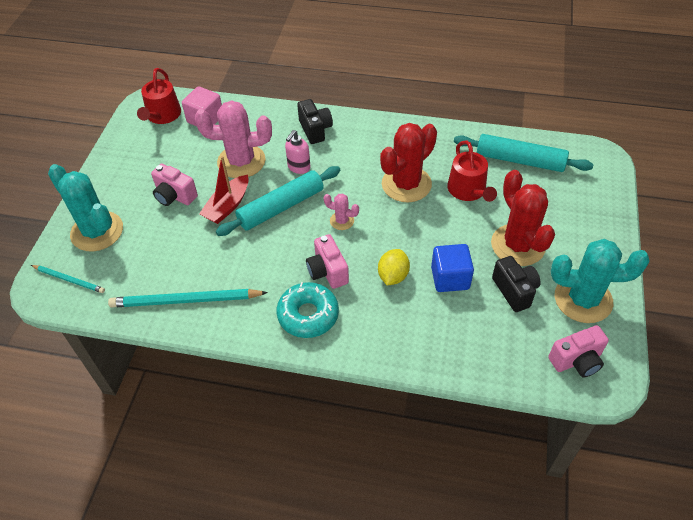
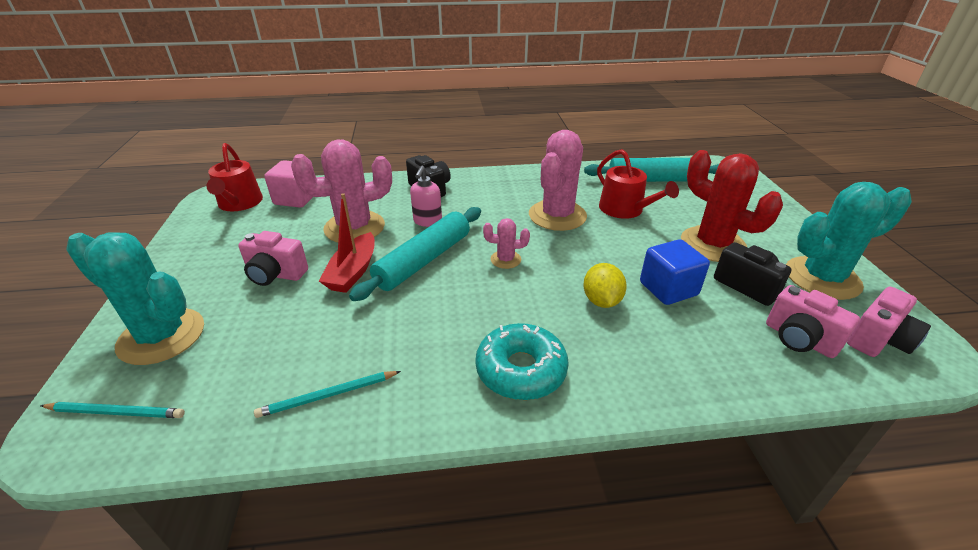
camera: 20 degrees left, 15 degrees down
(185, 300) = (328, 395): turquoise pencil -> turquoise pencil, size x0.57
(327, 271) = (518, 314): pink camera -> pink camera (799, 339)
(406, 184) = (557, 215): red cactus -> pink cactus

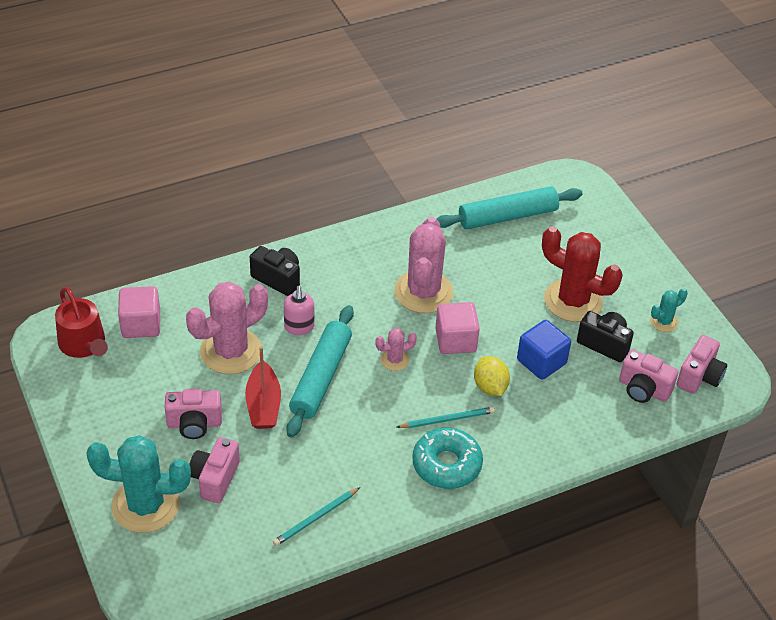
camera: 20 degrees left, 10 degrees up
(116, 412) = (169, 568): turquoise pencil -> turquoise pencil (447, 419)
(252, 327) = (215, 479): none -> pink camera
(576, 255) = (455, 340): none -> pink cube
(625, 210) = (487, 270): red watering can -> none
(822, 278) = (664, 321): turquoise cactus -> turquoise cactus, size x0.47

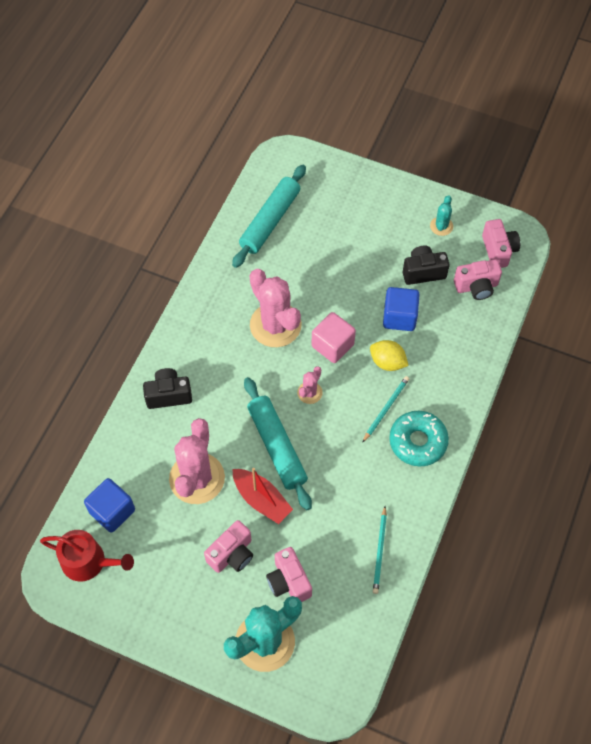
camera: 40 degrees left, 15 degrees up
(141, 324) = (112, 511): pink cube -> blue cube
(299, 327) = (223, 421): pink soap dispenser -> none
(573, 300) = (374, 254): red cactus -> none

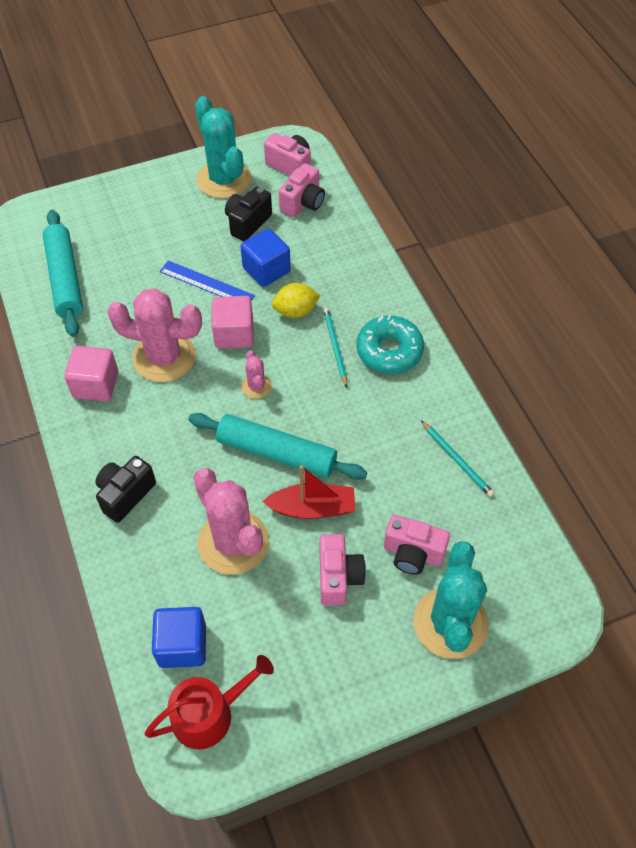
camera: 45 degrees left, 5 degrees down
(219, 310) = (96, 385): none -> pink cube
(351, 295) = (206, 283): none -> blue ruler
(441, 226) = (224, 179): turquoise cactus -> turquoise cactus, size x2.12

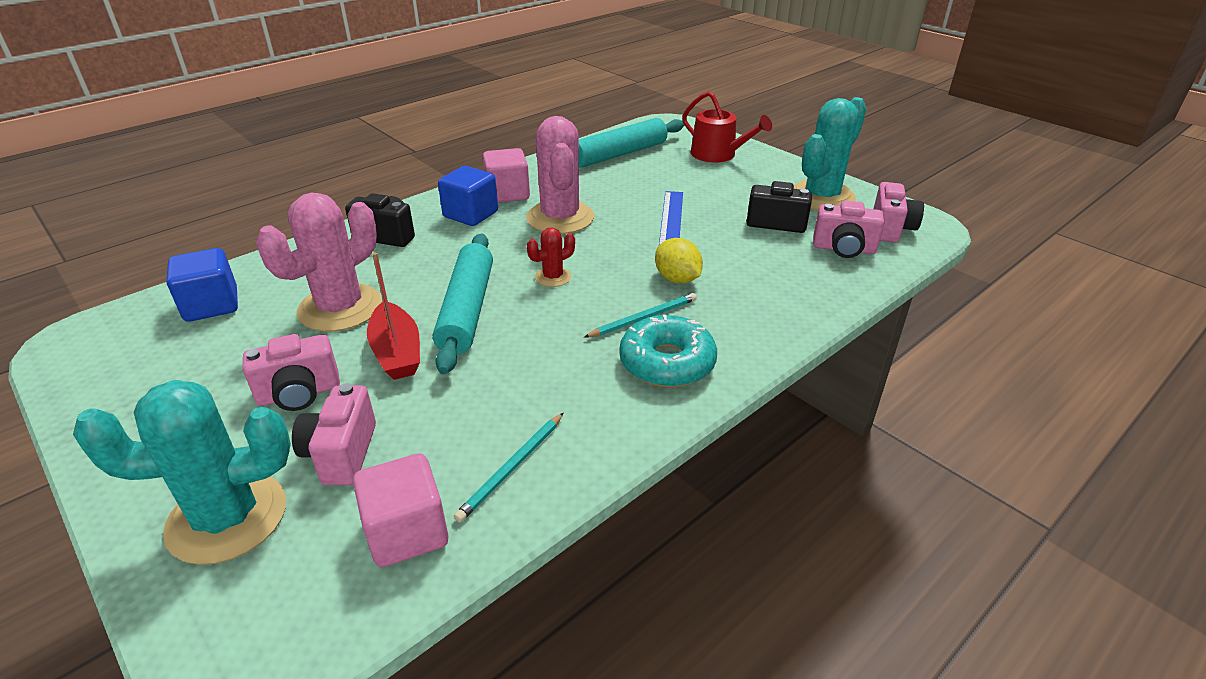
camera: 70 degrees right, 20 degrees down
(209, 713) = (126, 340): red watering can -> red watering can (718, 155)
(234, 334) = (616, 248): pink cube -> pink cube (407, 532)
(256, 386) = (553, 277): pink cactus -> red cactus
(266, 270) = (720, 248): blue cube -> blue cube (471, 214)

